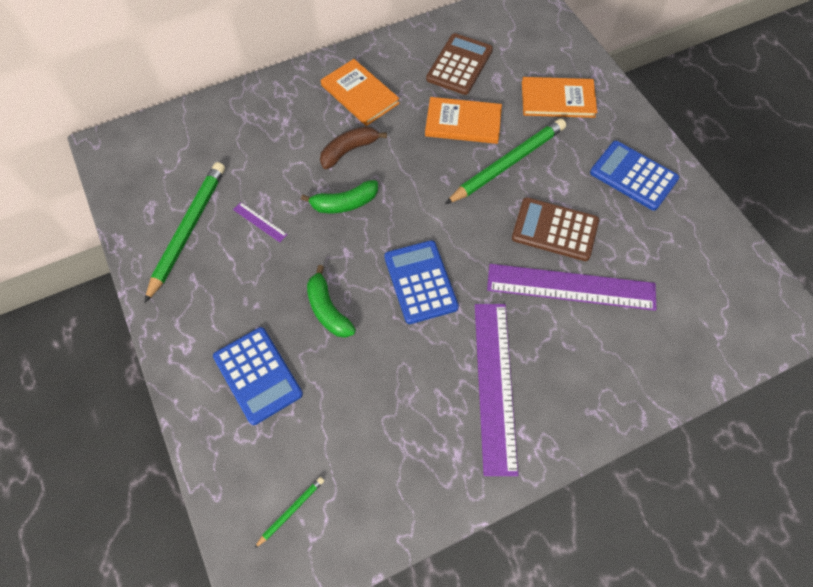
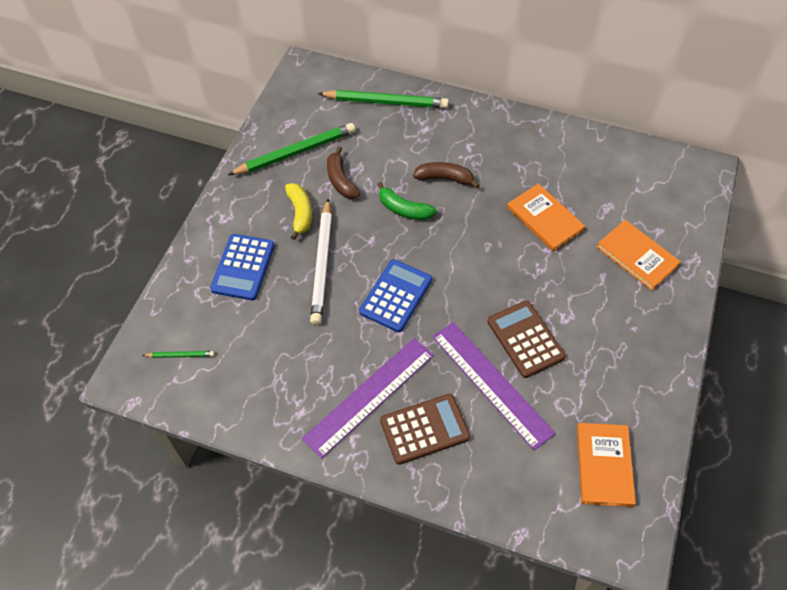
camera: 45 degrees right, 5 degrees down
(256, 281) = (300, 213): none -> yellow banana
(260, 222) = (340, 180): purple ruler -> brown banana
(327, 310) = (322, 264): green banana -> white pencil
(360, 94) = (494, 147): orange book -> orange book (604, 465)
(459, 65) = (589, 178): brown calculator -> brown calculator (424, 429)
(508, 163) = (545, 270): green pencil -> green pencil (386, 102)
(633, 176) = (631, 353): blue calculator -> none

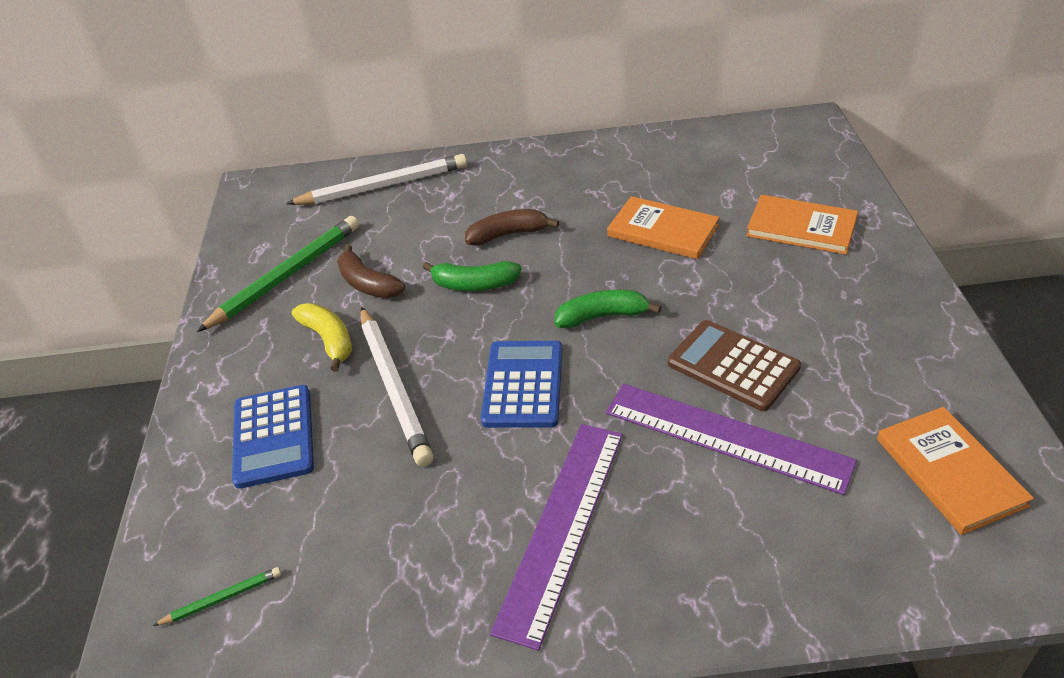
camera: 20 degrees left, 15 degrees down
(386, 102) = (384, 186): green pencil -> white pencil
(424, 429) = (672, 536): brown calculator -> none
(468, 268) = (602, 316): none -> green banana

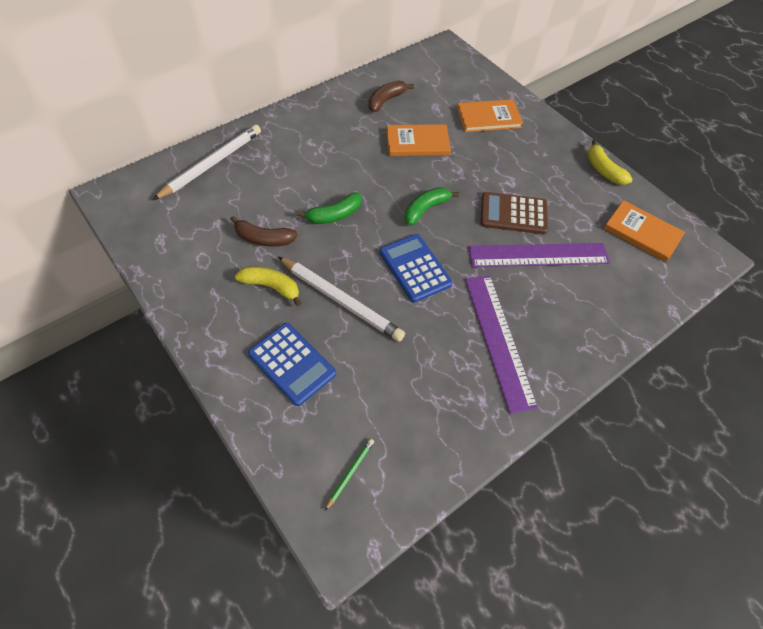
camera: 40 degrees left, 15 degrees up
(287, 276) = (200, 253): green pencil -> none
(508, 234) = (327, 174): brown banana -> brown banana (386, 100)
(949, 354) = (603, 170): none -> yellow banana

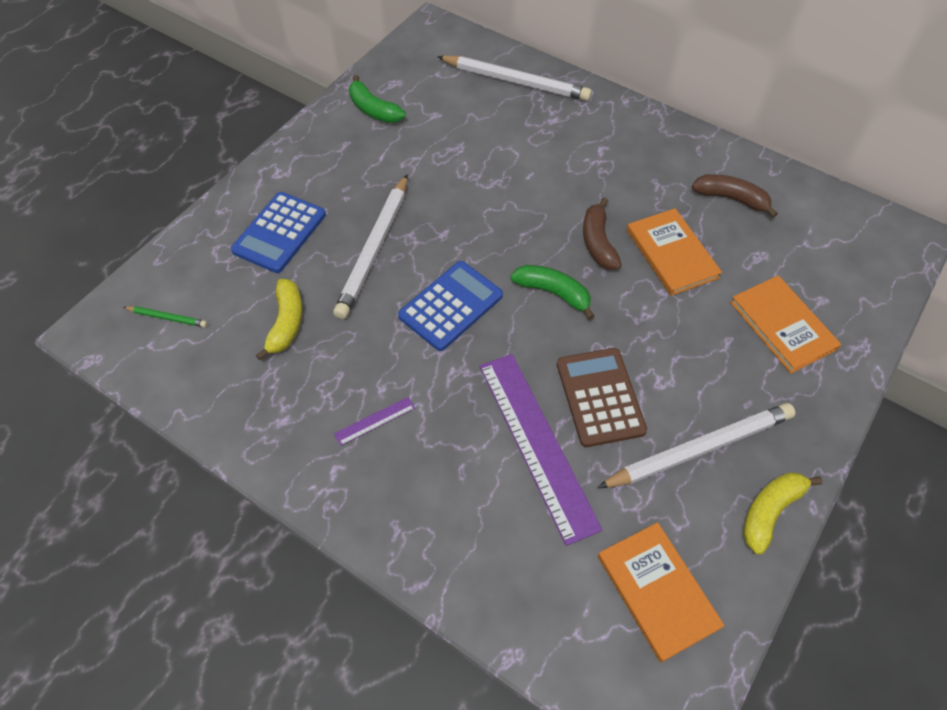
camera: 75 degrees right, 0 degrees up
(263, 239) = (431, 158): brown banana -> brown banana (598, 242)
(271, 287) = (369, 185): yellow banana -> yellow banana (286, 323)
(334, 215) = (496, 206): green banana -> green banana (373, 110)
(498, 340) = (375, 421): purple ruler -> purple ruler, size x0.40
(559, 182) = (700, 449): none -> white pencil
(642, 232) = (657, 591): orange book -> orange book turned 45 degrees counterclockwise

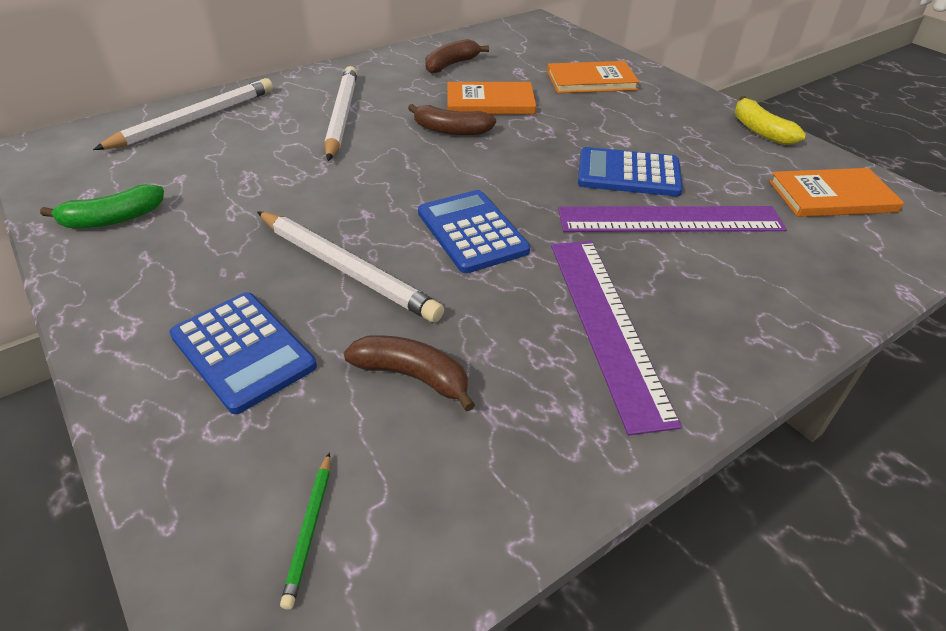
camera: 70 degrees left, 15 degrees down
(167, 318) = (309, 530): green pencil -> green pencil turned 150 degrees clockwise
(286, 323) = (413, 376): yellow banana -> brown banana
(375, 421) = (606, 325): purple ruler -> purple ruler, size x2.49
(553, 293) = (495, 167): green banana -> none
(600, 397) = (628, 173): brown calculator -> blue calculator
(700, 449) = (697, 142): white pencil -> white pencil (342, 115)

